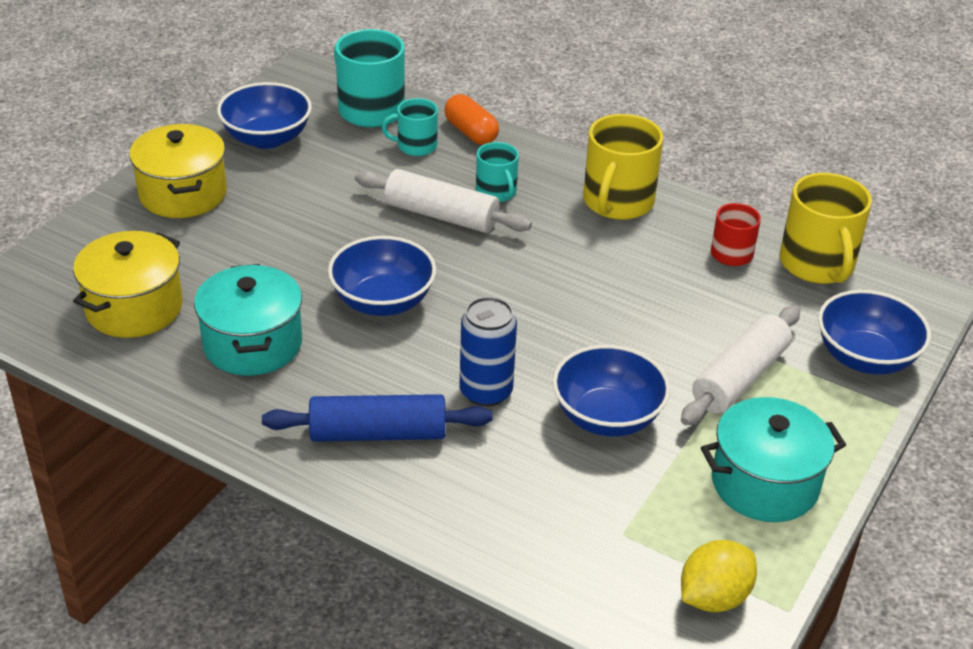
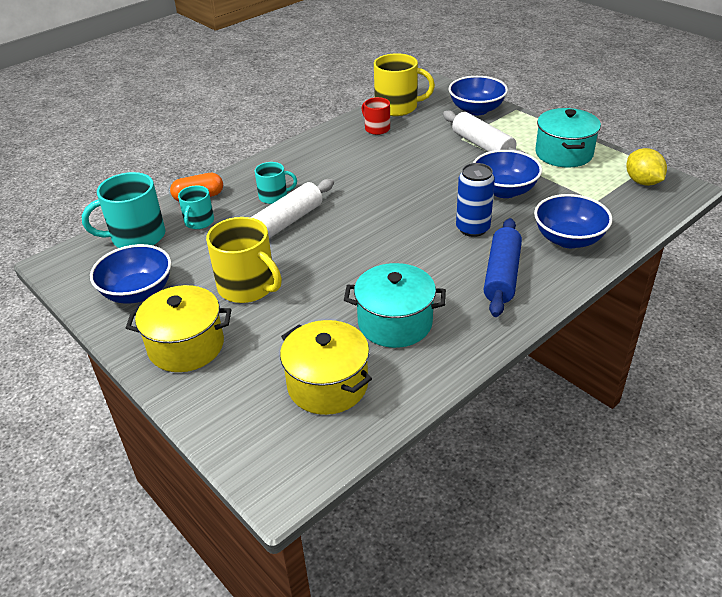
camera: 70 degrees left, 0 degrees up
(382, 301) = (370, 258): blue bowl -> blue bowl (568, 239)
(617, 202) = (309, 155): yellow mug -> yellow mug (248, 287)

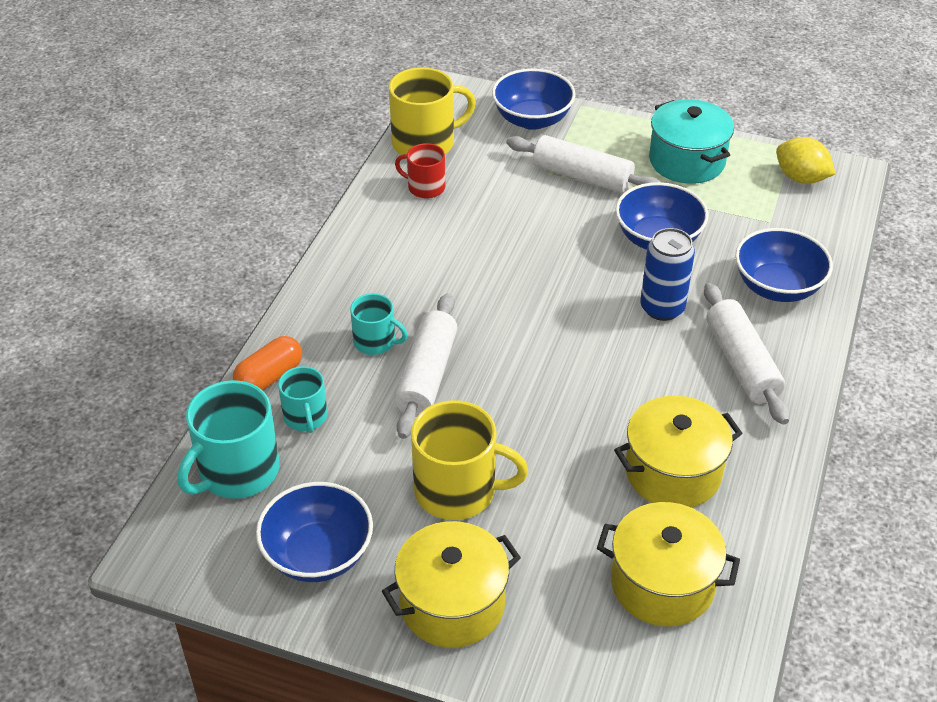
camera: 30 degrees left, 5 degrees up
(274, 196) = (375, 341): turquoise mug -> turquoise mug turned 60 degrees clockwise
(395, 323) = (673, 472): turquoise pot -> yellow pot
(501, 275) = (741, 363): blue rolling pin -> white rolling pin

